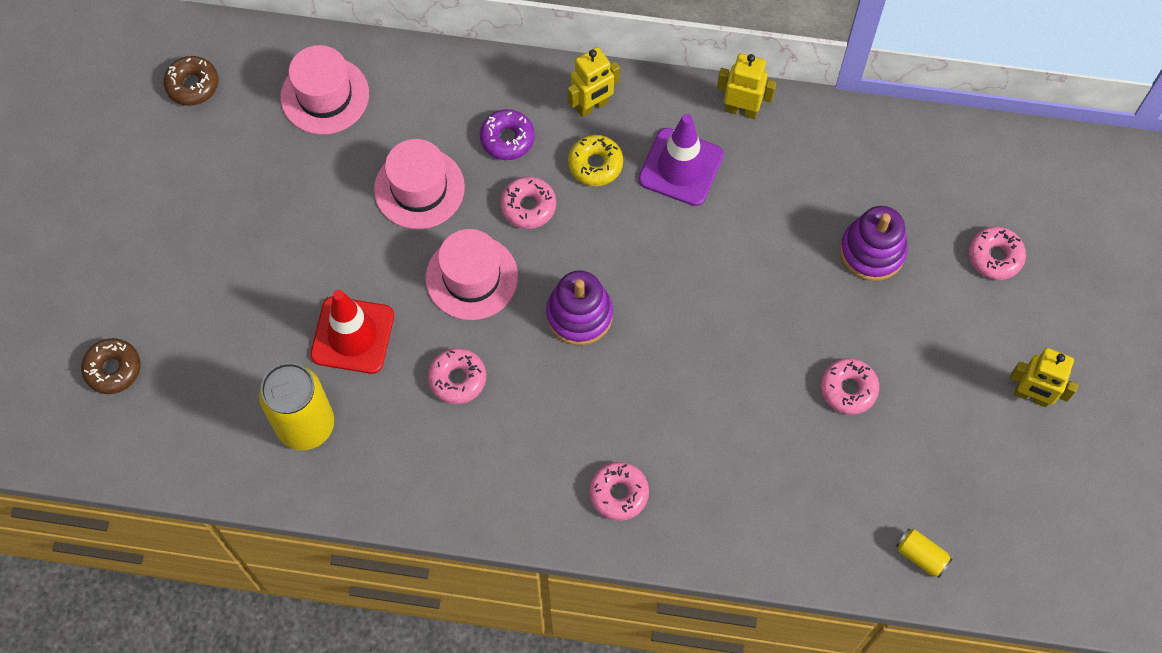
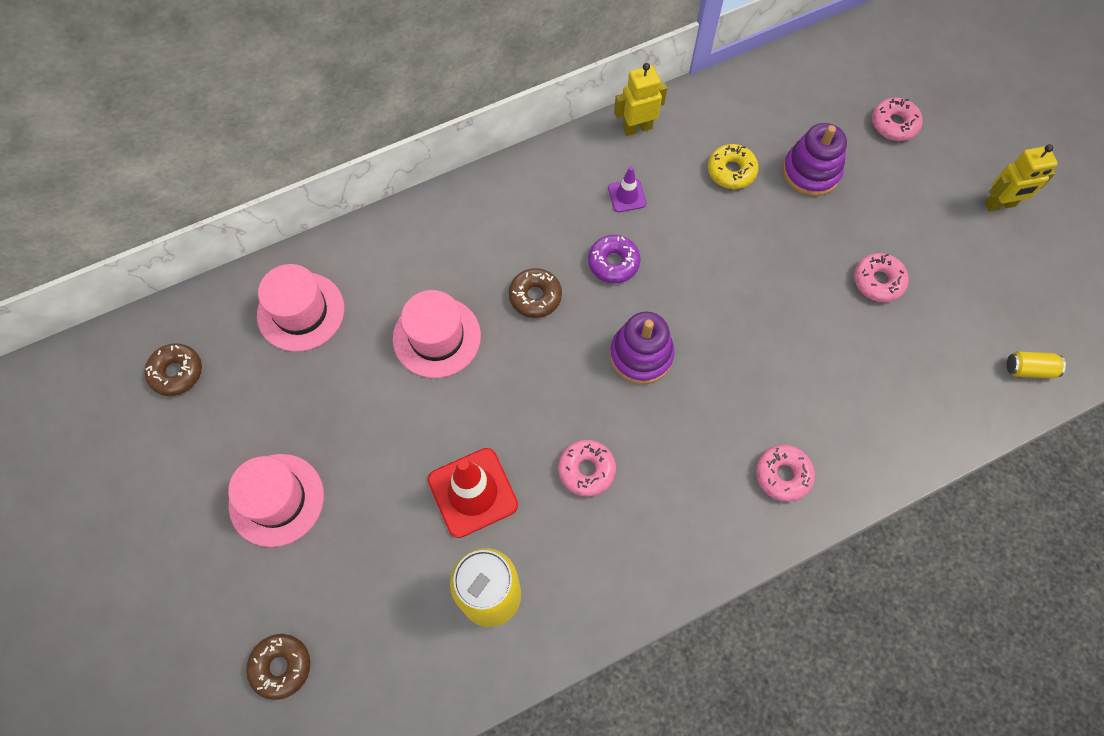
camera: 35 degrees left, 0 degrees up
(471, 277) = (534, 381): pink hat -> pink hat (276, 499)
(507, 139) = (478, 255): purple donut -> purple donut (613, 263)
(528, 206) = (535, 296): pink donut -> brown donut
(592, 106) = (524, 191): yellow robot -> none
(595, 164) = (561, 233): yellow donut -> yellow donut (731, 171)
(681, 167) = (627, 196): purple traffic cone -> purple traffic cone, size x0.52

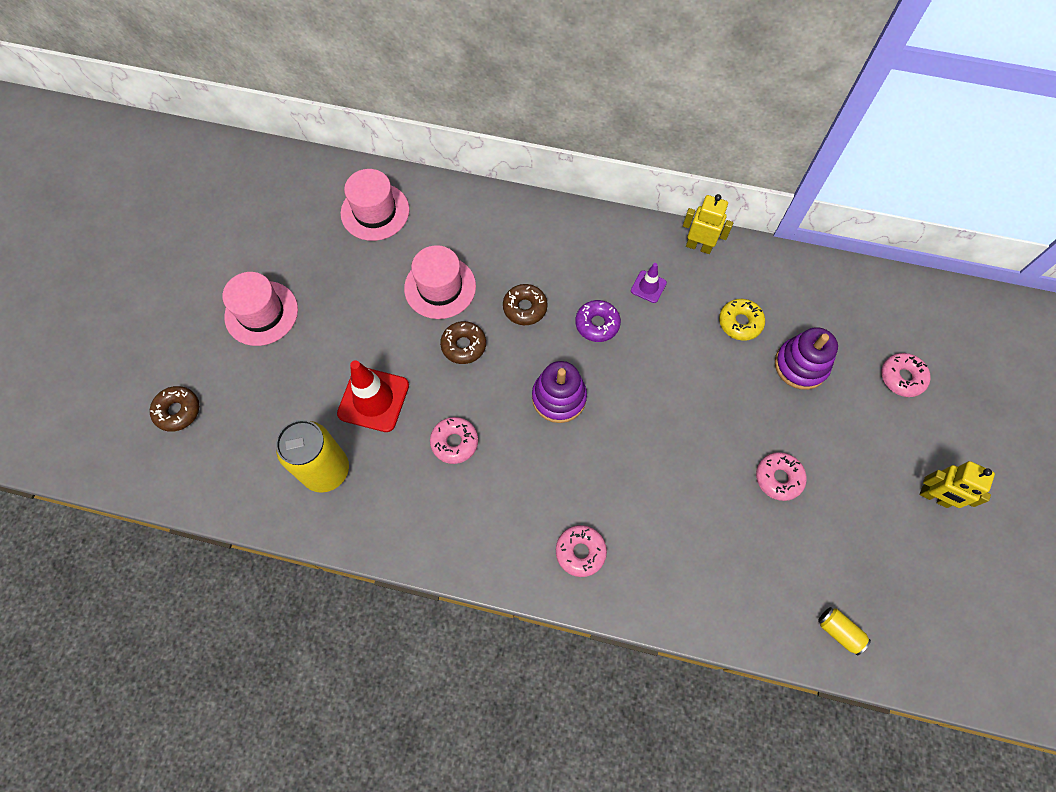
camera: 40 degrees right, 0 degrees up
(176, 372) = (275, 196): brown donut -> brown donut (463, 345)

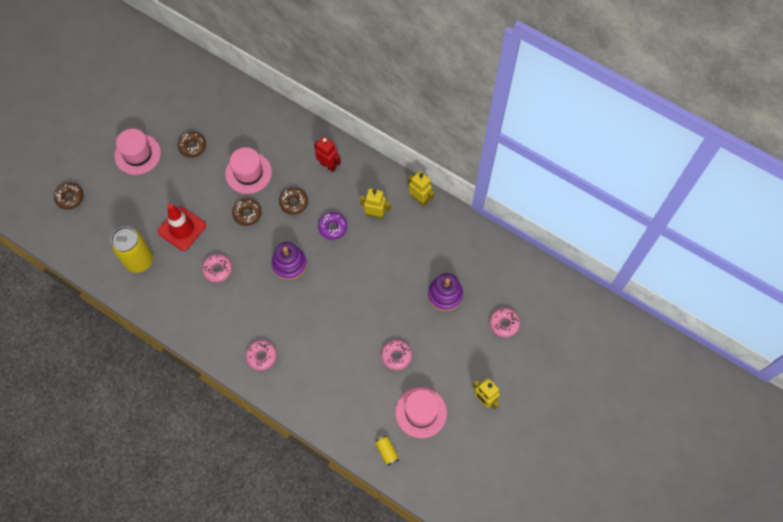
camera: 20 degrees right, 0 degrees up
(341, 276) = (192, 146): none -> brown donut
(375, 212) = (229, 111): pink hat -> pink hat (421, 412)
(550, 241) = (328, 165): none -> red robot
(648, 287) = (375, 214): purple traffic cone -> yellow robot
(740, 322) = (421, 256): yellow donut -> none

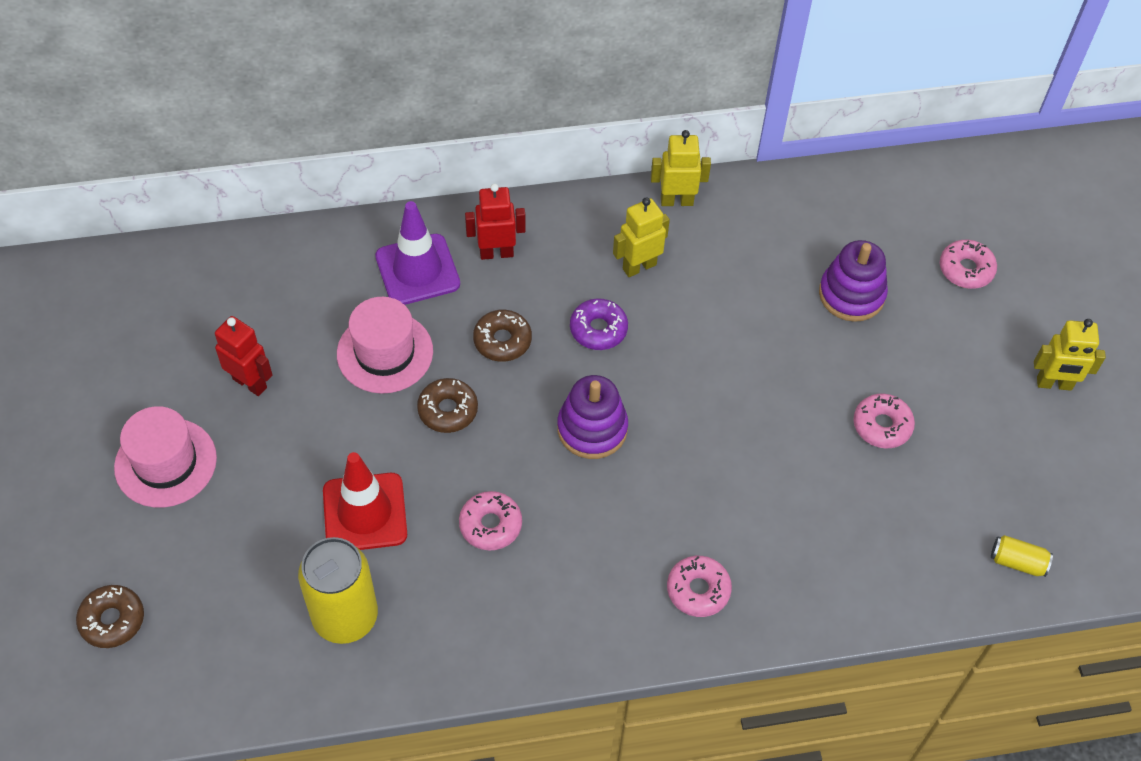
camera: 45 degrees left, 10 degrees down
(192, 146) = (250, 383): brown donut -> red robot
(292, 149) = (417, 270): none -> purple traffic cone
(421, 412) = (998, 470): pink hat -> none

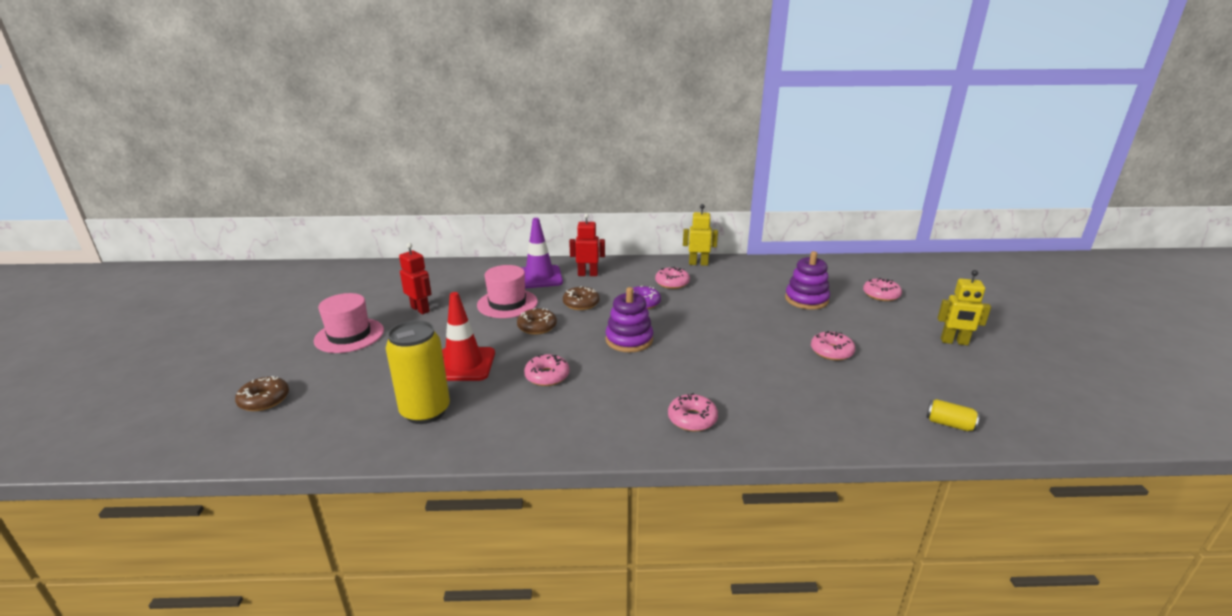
camera: 10 degrees right, 30 degrees down
(639, 266) = (672, 283): yellow robot -> pink donut

